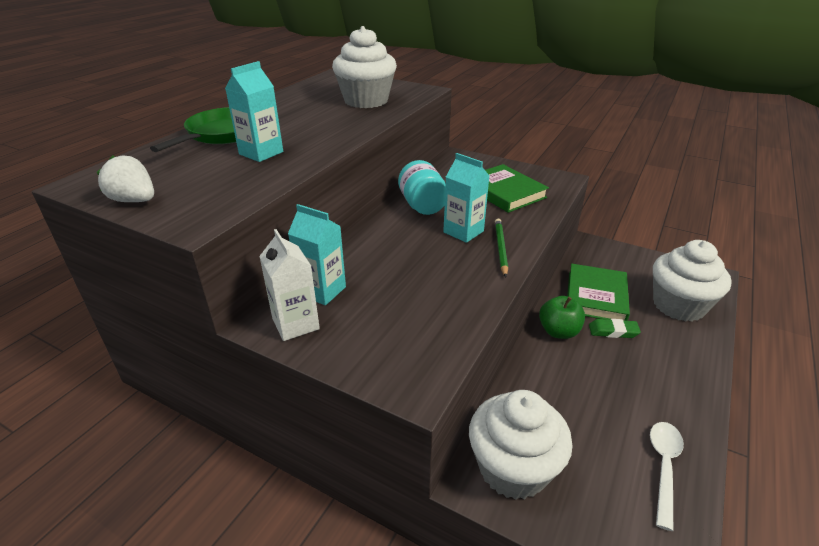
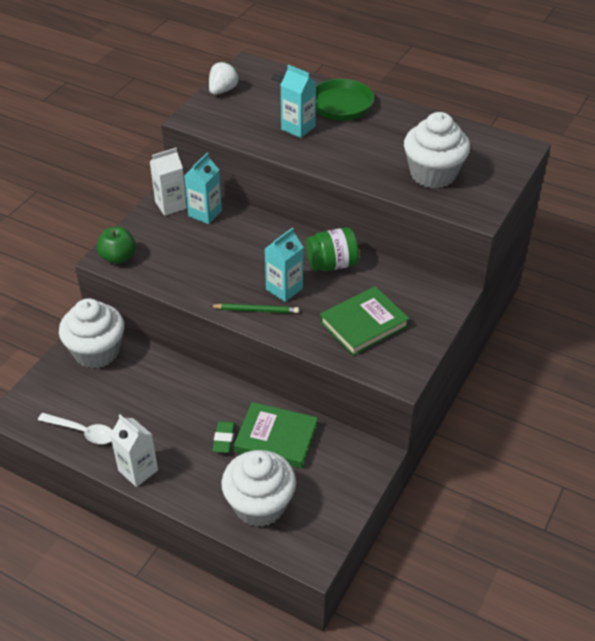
camera: 90 degrees right, 10 degrees up
(422, 206) = (332, 264): turquoise jar -> green jar
(558, 331) = (226, 399): green apple -> green apple (118, 257)
(691, 400) = (138, 470): none -> white carton

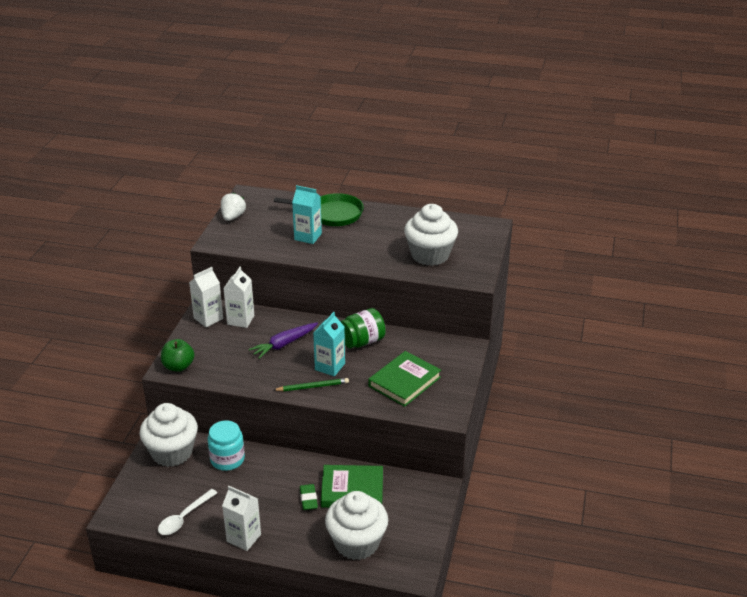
camera: 15 degrees left, 10 degrees down
(83, 432) = (184, 518): white spoon -> white spoon turned 120 degrees clockwise
(152, 372) = (227, 459): none -> turquoise jar
(205, 213) = (240, 320): turquoise carton -> white carton
(242, 251) = (284, 344): none -> purple carrot

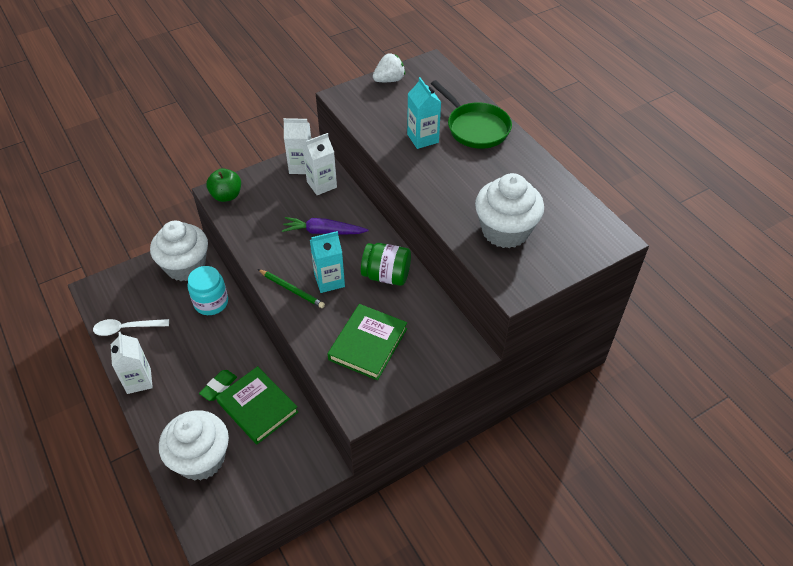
camera: 45 degrees right, 15 degrees up
(404, 382) = (368, 344): green book -> green book turned 60 degrees counterclockwise

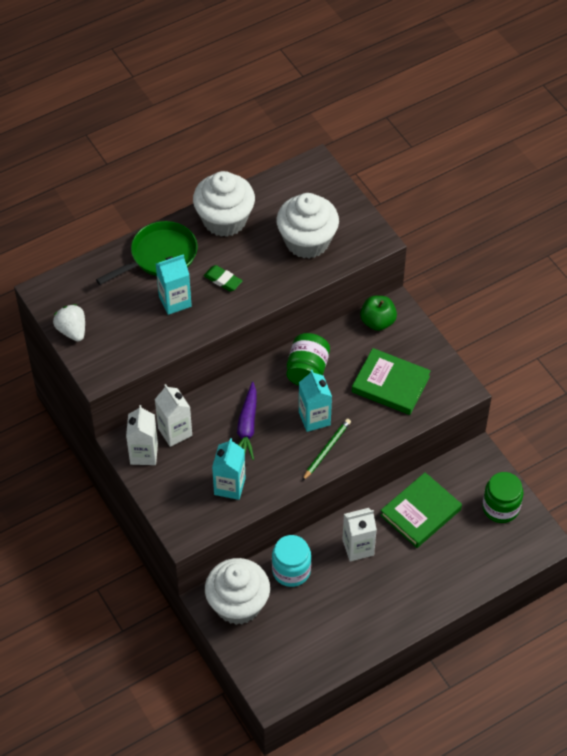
camera: 90 degrees left, 5 degrees up
(126, 328) = (327, 650): white spoon -> none
(139, 380) = (394, 624): white carton -> white carton (358, 547)
(201, 459) = (478, 554): white cupcake -> white cupcake (224, 220)
(219, 387) = (399, 549): green eraser -> green eraser (223, 280)
(226, 196) = (189, 524): green apple -> green apple (377, 322)
(254, 484) = (500, 507): none -> green jar
(261, 220) = (229, 486): none -> turquoise carton

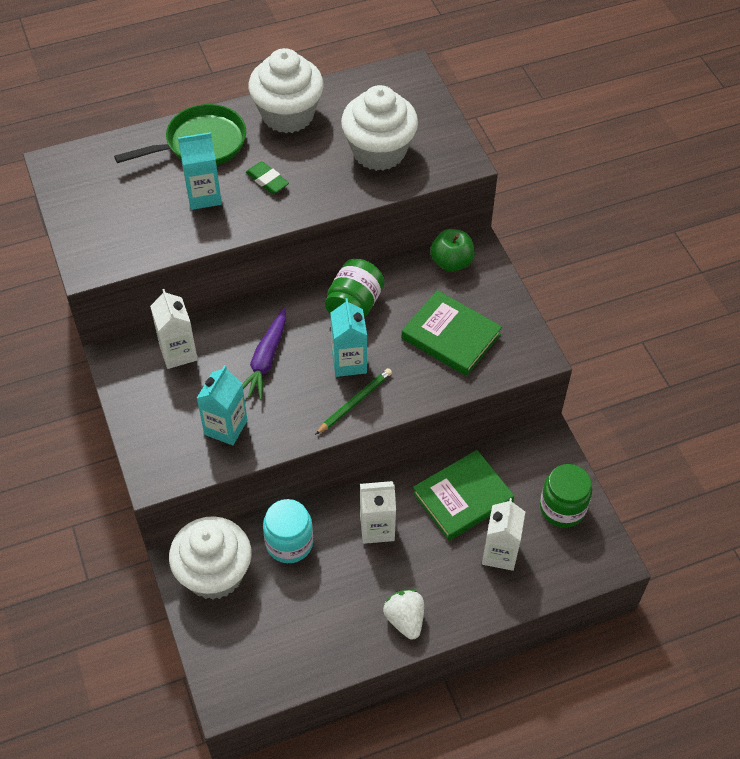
camera: 10 degrees right, 0 degrees up
(72, 330) = (73, 211): white strawberry -> white strawberry (405, 619)
(144, 454) = (134, 372): white carton -> white carton (500, 553)

